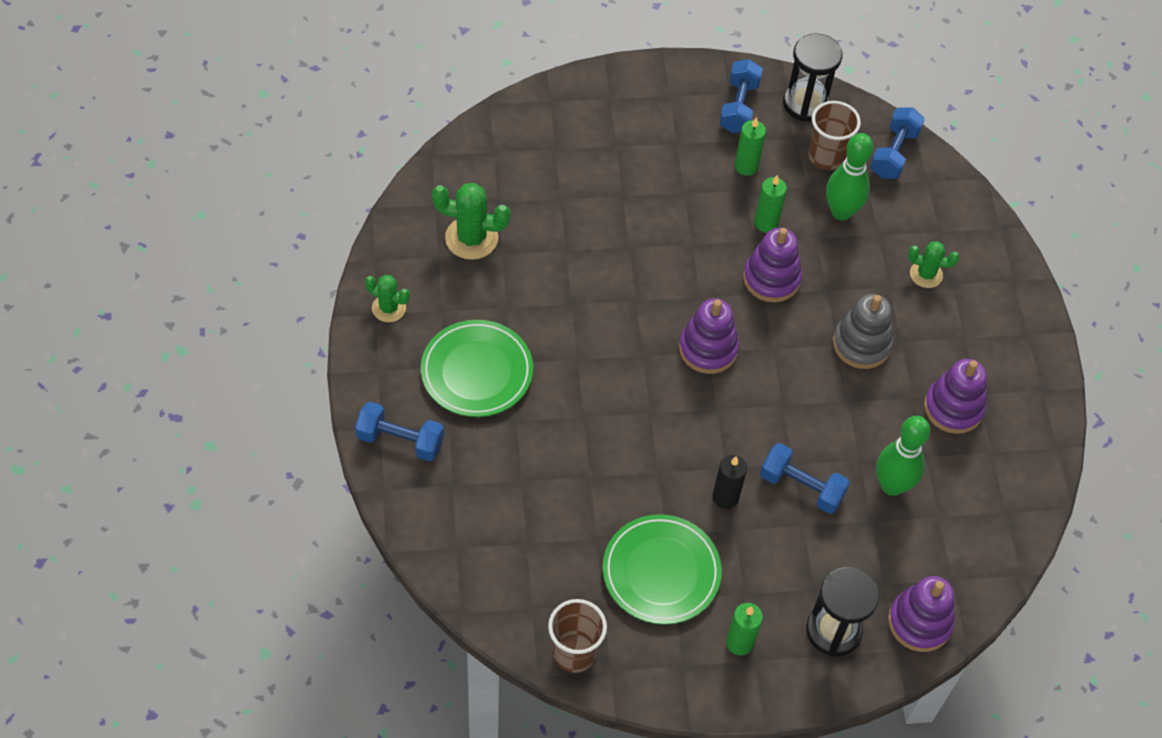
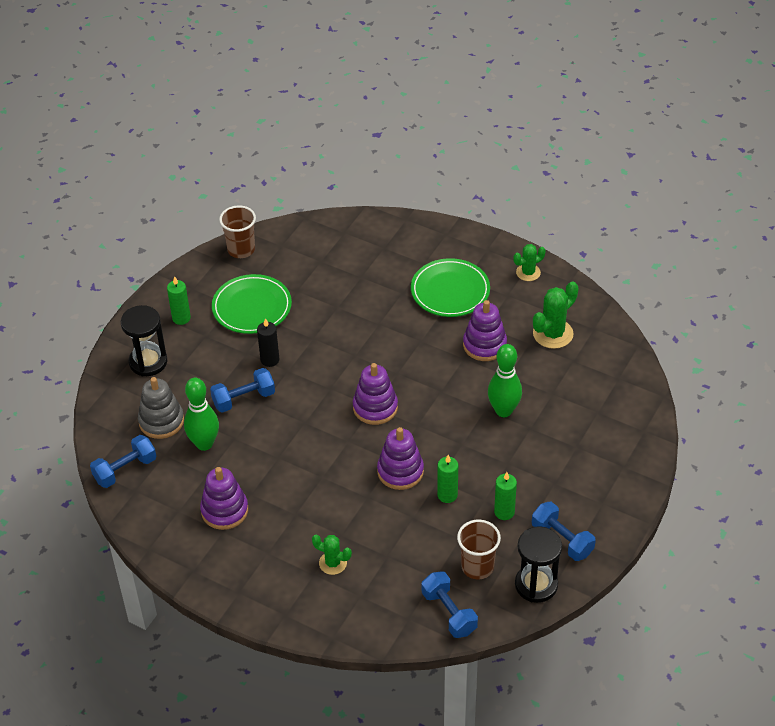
camera: 130 degrees right, 10 degrees down
(400, 440) = (431, 239): blue dumbbell -> blue dumbbell (125, 470)
(841, 212) = (423, 545): green bowling pin -> green bowling pin (503, 411)
(861, 344) = (311, 490): grey stacking toy -> grey stacking toy (161, 421)
(919, 622) = (114, 403): purple stacking toy -> purple stacking toy (484, 345)
(926, 274) = (333, 563): green cactus -> green cactus turned 60 degrees clockwise

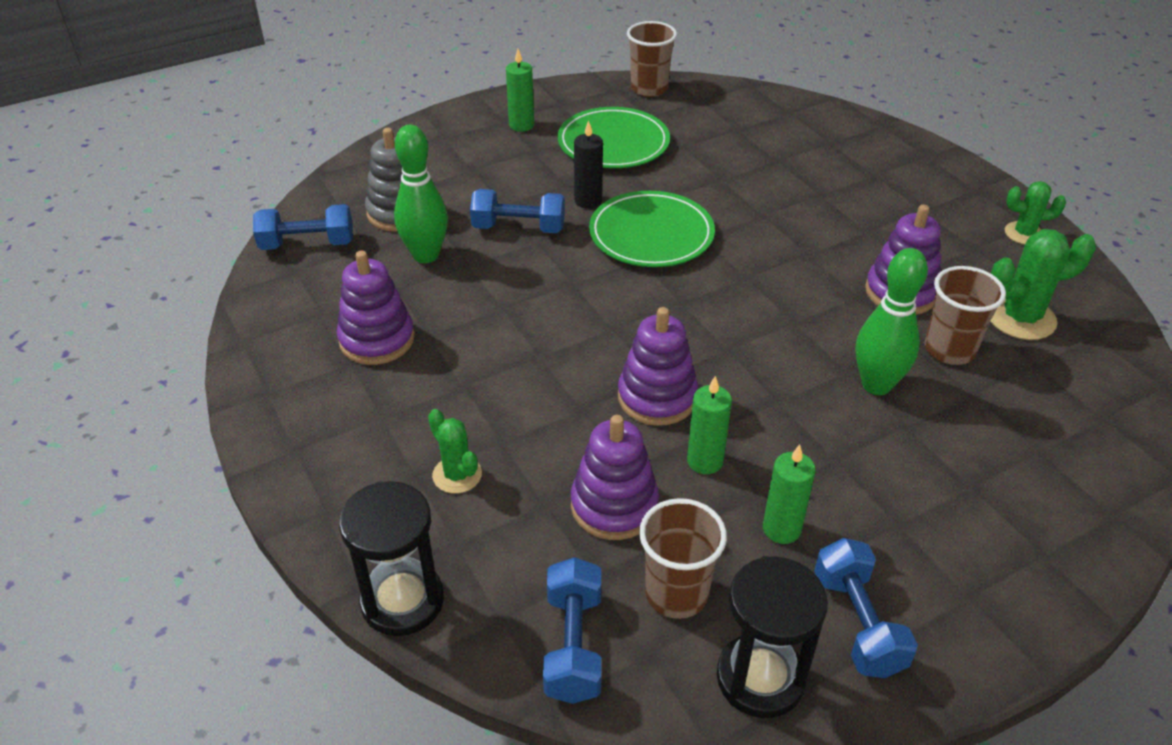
camera: 30 degrees right, 5 degrees down
(148, 362) = (443, 151): black hourglass -> black hourglass (402, 601)
(375, 407) = (683, 304): purple stacking toy -> purple stacking toy (614, 505)
(450, 291) = (891, 215): green plate -> green plate (651, 234)
(528, 371) = (949, 350): none -> brown cup

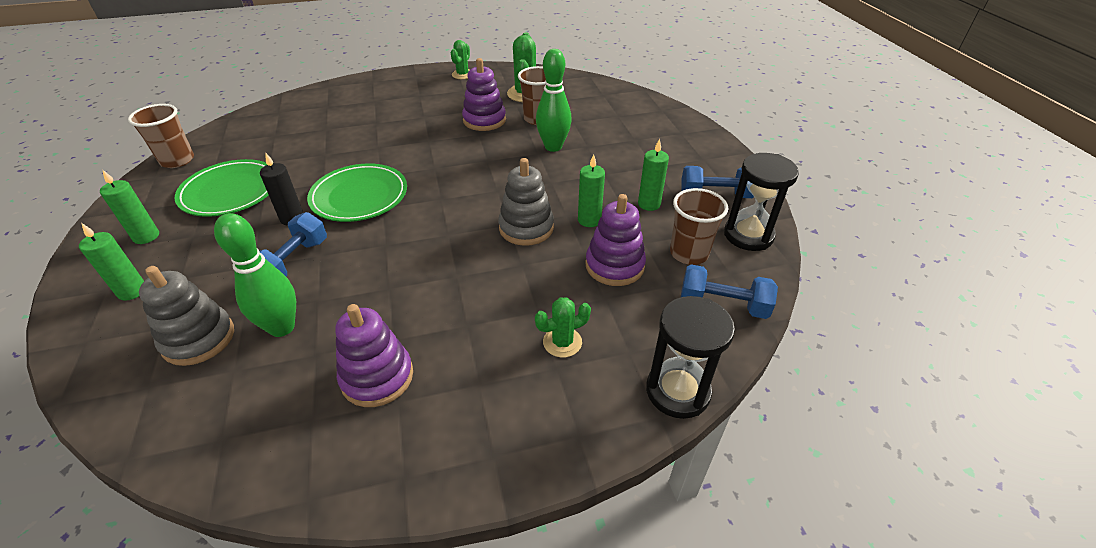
camera: 75 degrees left, 0 degrees up
(307, 244) = (183, 424): blue dumbbell -> none
(447, 151) = (132, 291): none -> green candle
(657, 397) = (526, 228): purple stacking toy -> grey stacking toy

